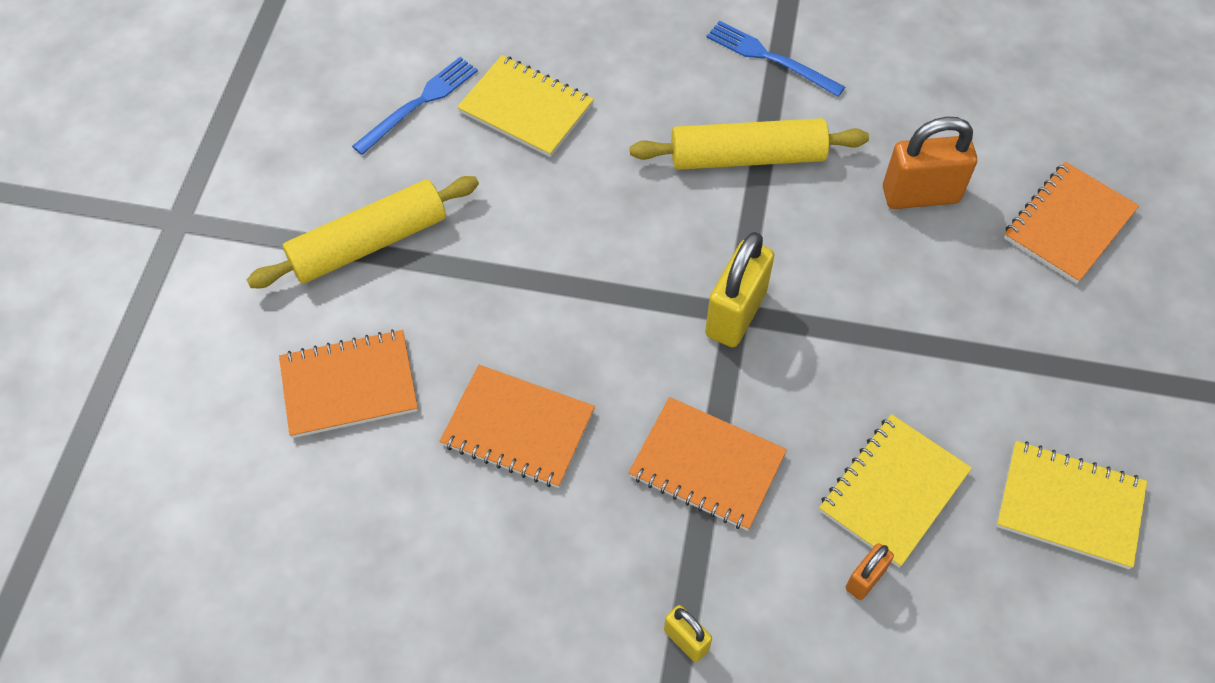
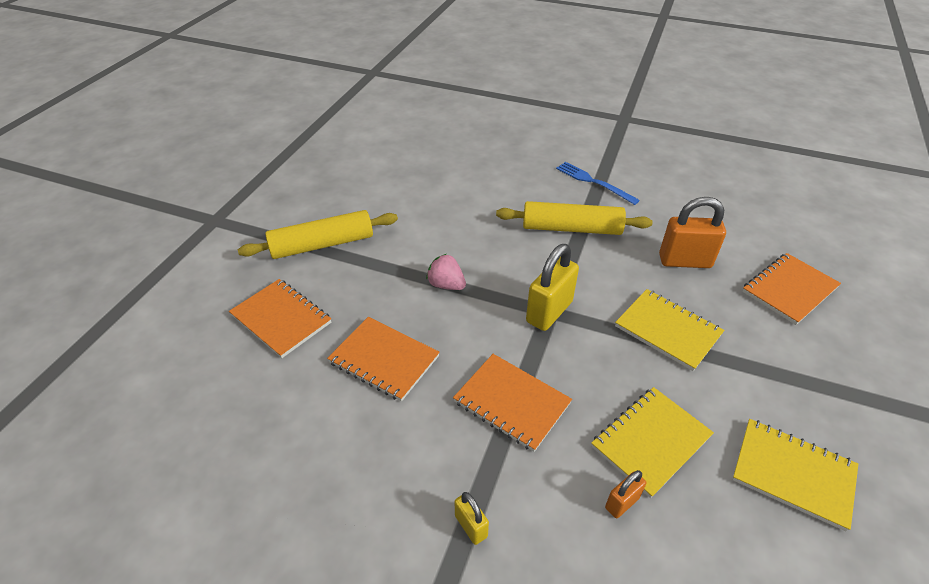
camera: 10 degrees right, 15 degrees down
(349, 386) = (281, 319): orange notebook -> orange notebook turned 45 degrees clockwise
(419, 103) = (376, 181): blue fork -> none
(526, 109) = (439, 190): yellow notebook -> yellow notebook (667, 330)
(578, 289) = (446, 285): none -> pink strawberry

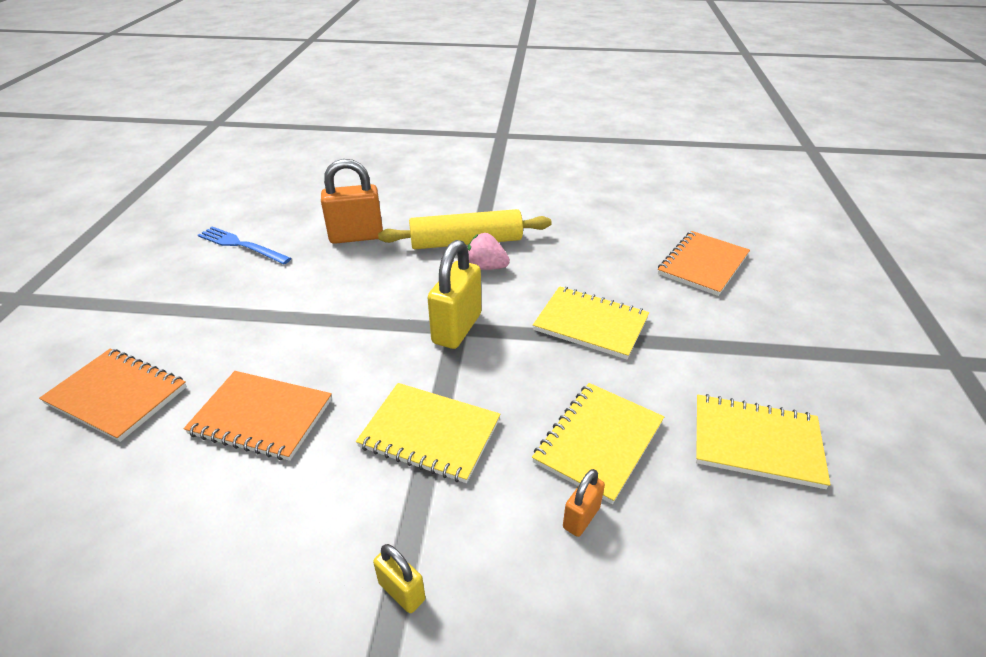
camera: 15 degrees left, 5 degrees down
(322, 244) = (167, 303): yellow rolling pin -> none
(446, 285) = (330, 321): pink strawberry -> pink strawberry (486, 267)
(512, 402) = (430, 433): orange notebook -> yellow notebook
(593, 182) = (482, 195): blue fork -> blue fork (241, 245)
(684, 261) = (593, 255): orange padlock -> orange padlock (356, 236)

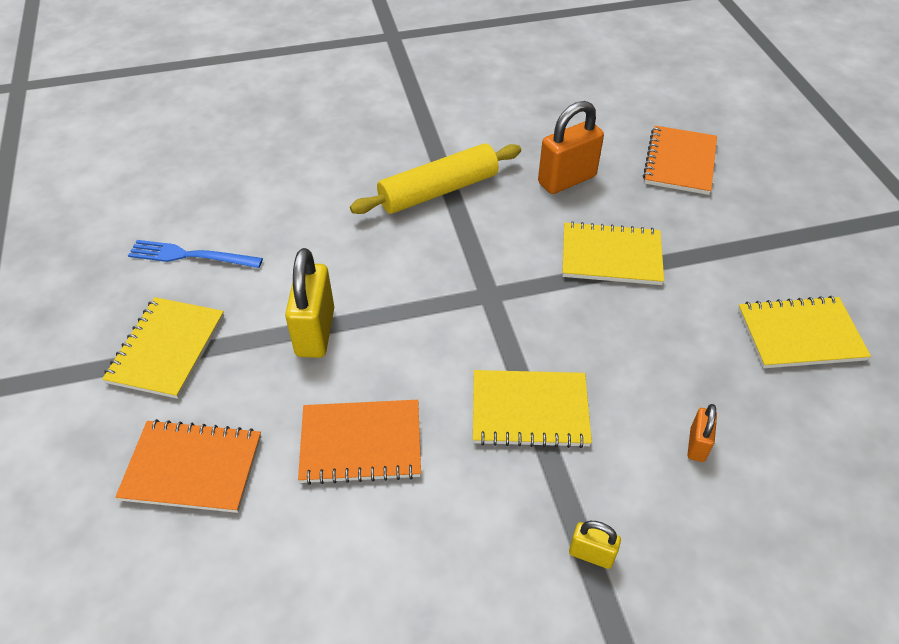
camera: 20 degrees left, 10 degrees up
(356, 236) = (315, 212): orange padlock -> orange padlock (566, 180)
(457, 328) = (489, 295): yellow padlock -> yellow padlock (315, 332)
(486, 267) = (476, 217): pink strawberry -> none
(599, 442) = (677, 373): yellow notebook -> yellow notebook (167, 349)

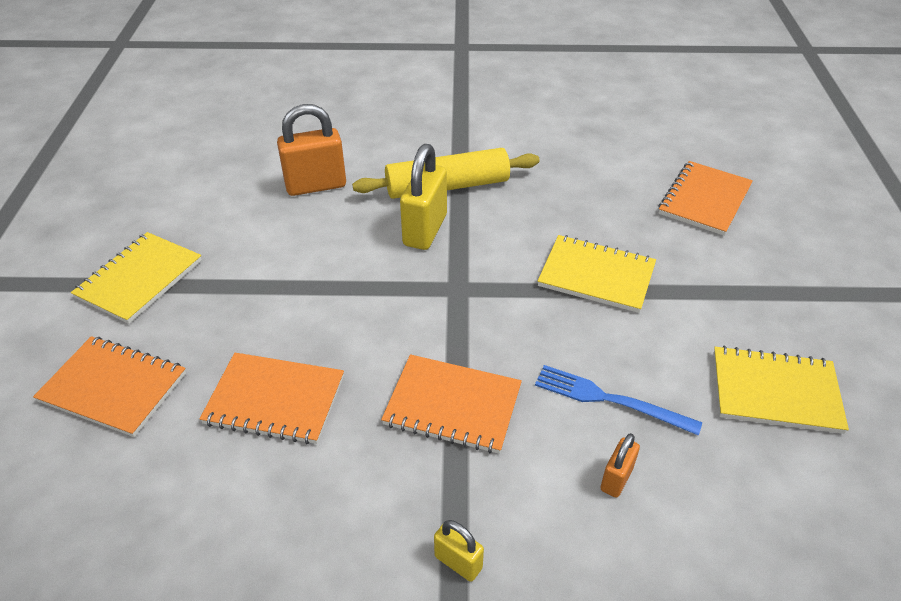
camera: 15 degrees right, 5 degrees down
(190, 256) = (196, 204): blue fork -> blue fork (609, 399)
(315, 332) = (277, 290): yellow padlock -> yellow padlock (425, 230)
(530, 410) = (452, 405): yellow notebook -> orange notebook
(566, 180) = (579, 197): orange padlock -> orange padlock (316, 185)

